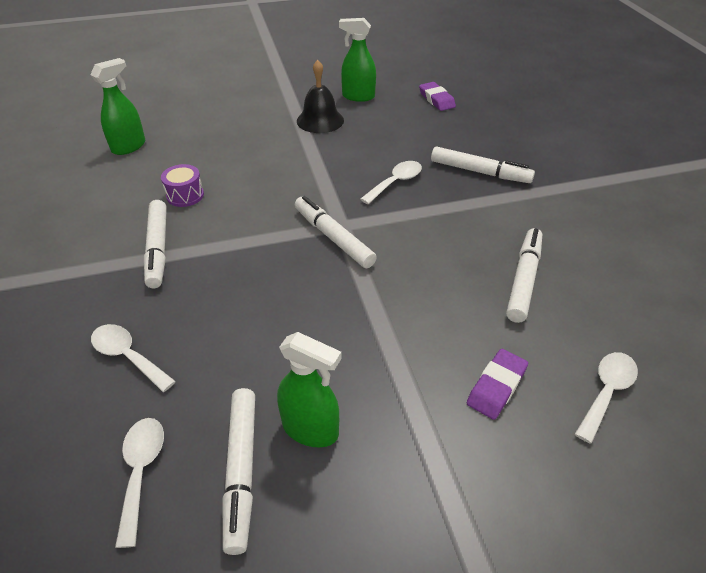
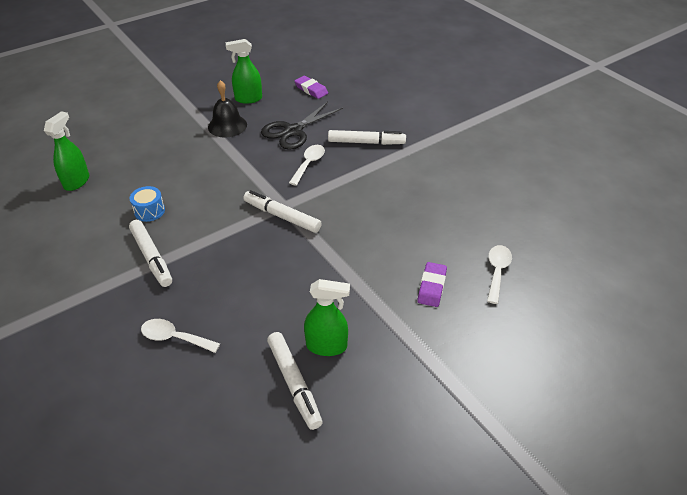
camera: 20 degrees left, 0 degrees up
(141, 471) = (227, 404): white spoon -> none
(185, 195) = (149, 211): purple drum -> blue drum
(393, 141) = (293, 131): none -> black scissors
(524, 280) = (424, 214): white marker -> none

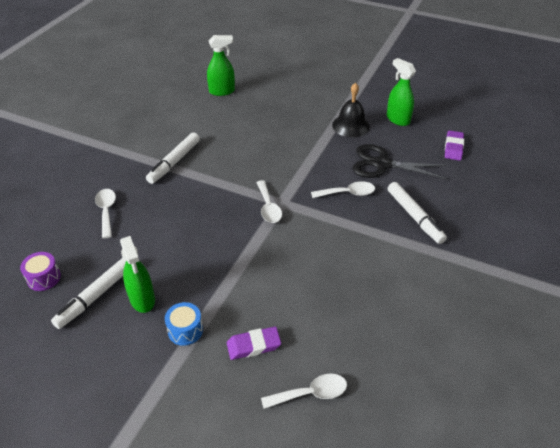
camera: 60 degrees right, 0 degrees up
(149, 211) = (219, 137): blue drum -> blue drum (185, 330)
(231, 425) = (44, 278): none -> purple drum
(282, 216) = (268, 207): white marker -> white spoon

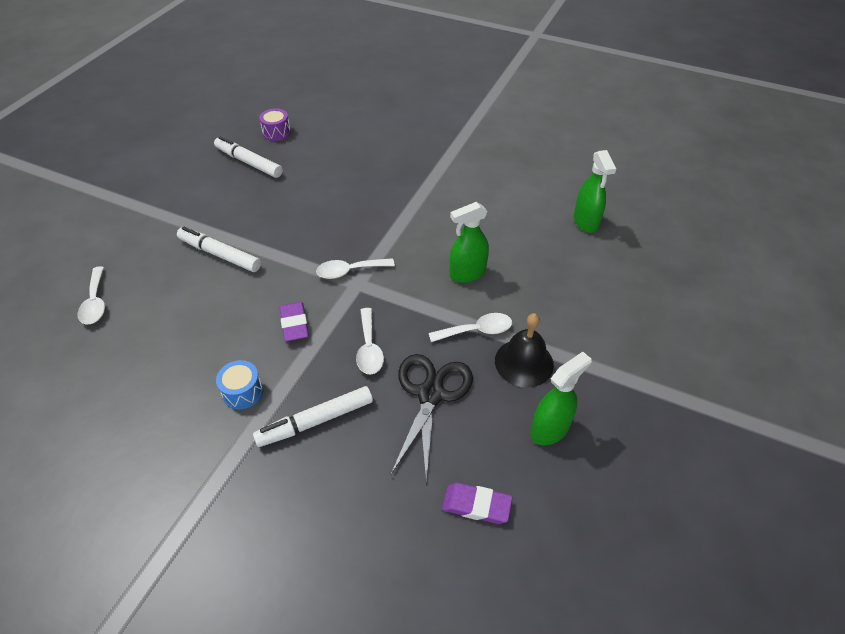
camera: 90 degrees right, 5 degrees up
(106, 211) = (355, 155): white spoon -> white spoon (476, 330)
(142, 299) = (237, 189): green spray bottle -> green spray bottle (467, 273)
(174, 162) = (432, 192): white marker -> white marker (220, 254)
(185, 330) = (194, 218): blue drum -> blue drum (243, 392)
(253, 345) = (162, 263): purple eraser -> purple eraser (294, 324)

